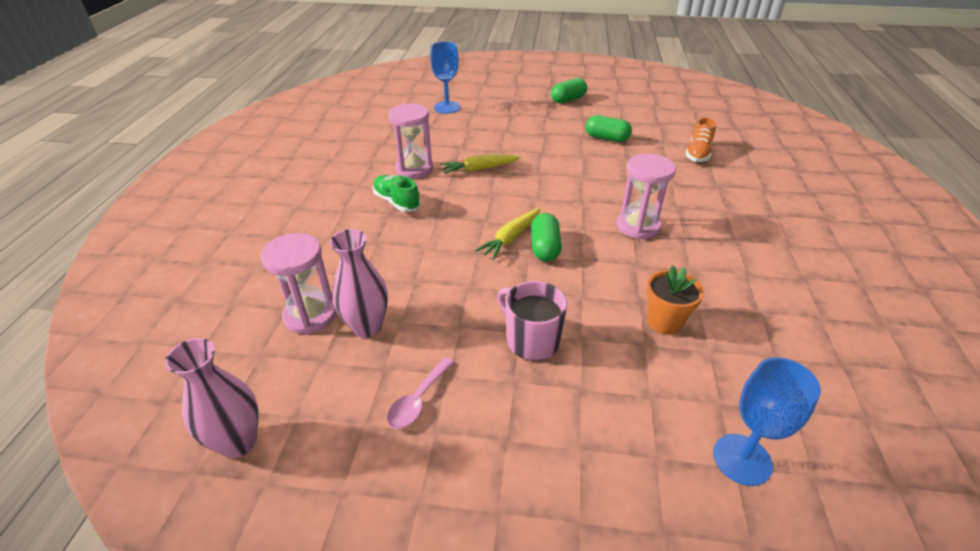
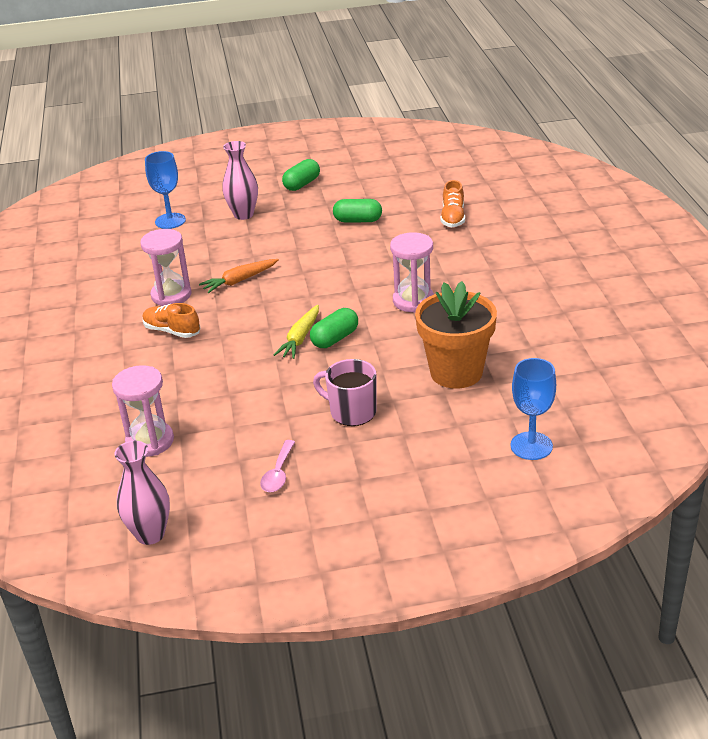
camera: 15 degrees left, 5 degrees down
(367, 327) = (206, 437): pink vase -> pink vase (243, 214)
(396, 202) = (172, 331): green shoe -> orange shoe
(479, 169) = (239, 281): yellow carrot -> orange carrot
(545, 248) = (335, 339): green capsule -> green capsule turned 60 degrees clockwise
(664, 322) = (456, 372): orange flower pot -> orange flower pot, size x1.77

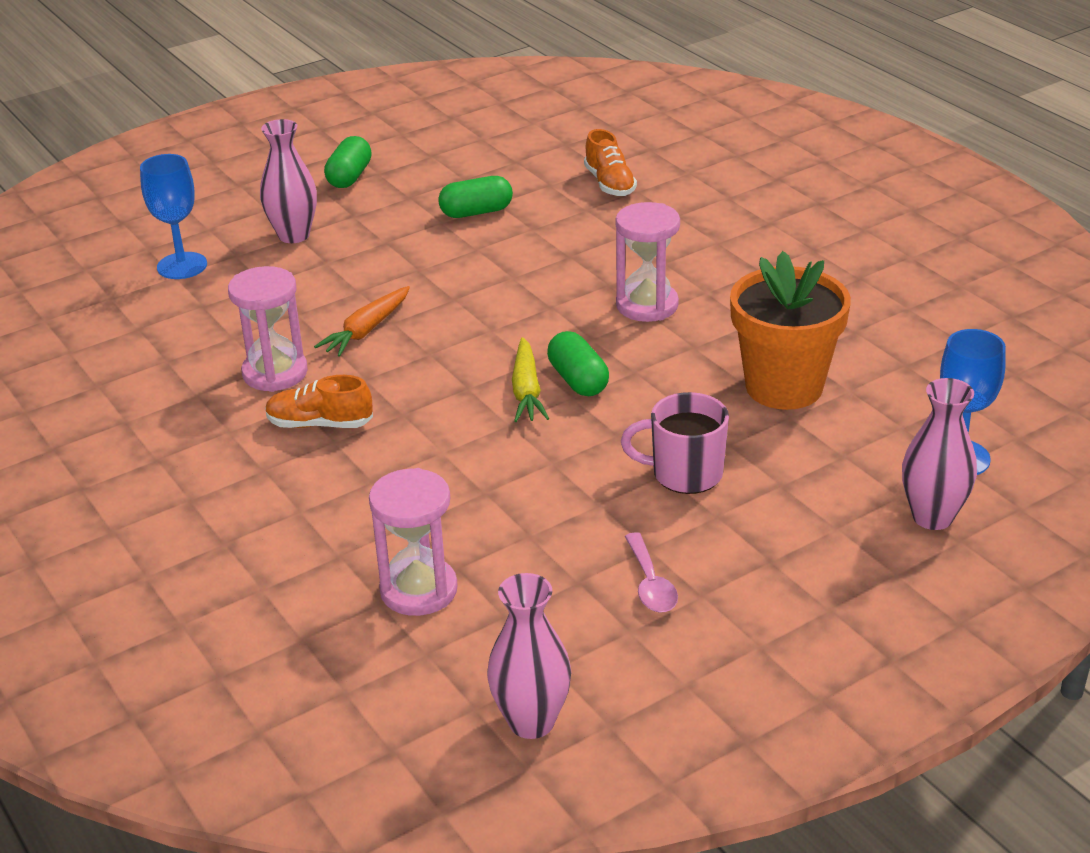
camera: 25 degrees left, 0 degrees up
(335, 339) = (578, 380): green capsule -> green capsule turned 45 degrees counterclockwise
(482, 479) = (932, 517): none -> pink vase

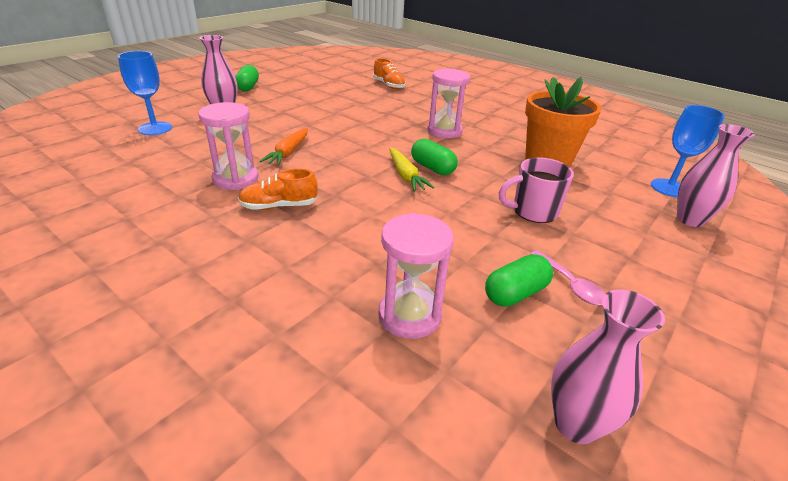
camera: 20 degrees left, 0 degrees up
(476, 212) = (326, 98): green capsule -> green capsule (515, 293)

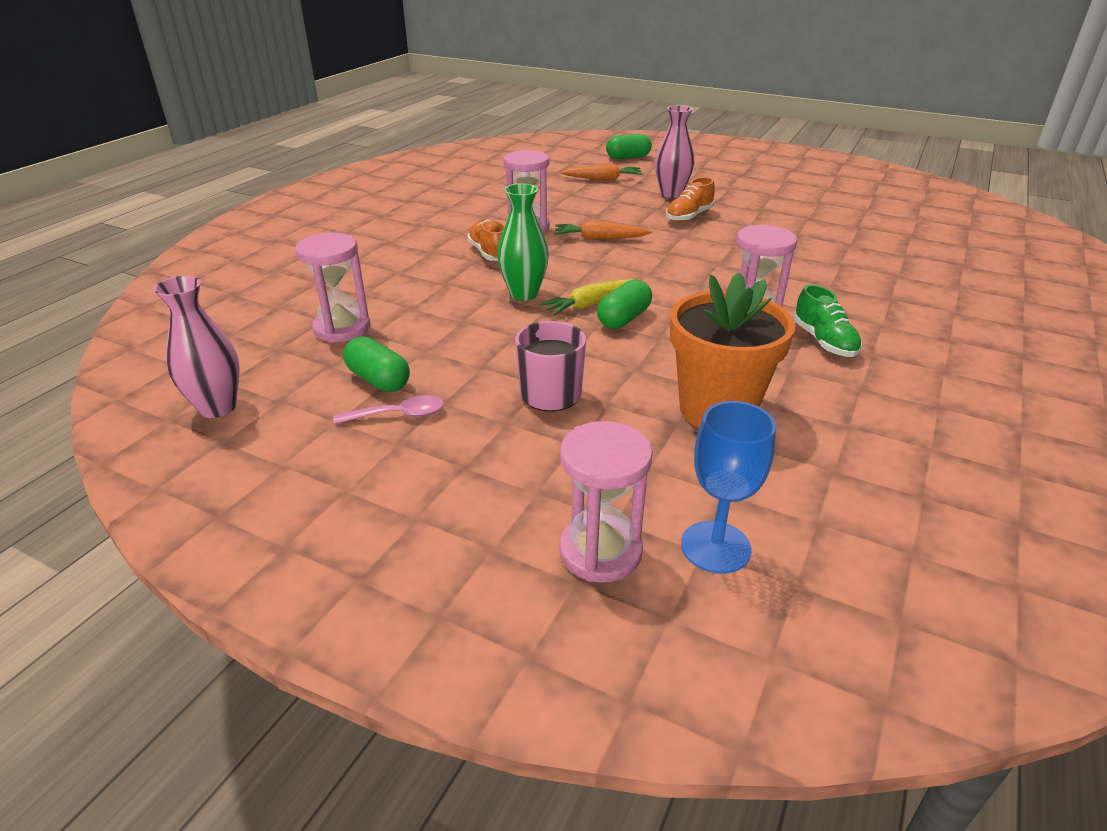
camera: 80 degrees right, 0 degrees up
(155, 128) = (603, 179): blue goblet -> orange carrot
(248, 87) = (755, 189): green capsule -> green capsule (628, 157)
(375, 200) = (524, 294): none -> green vase
(389, 85) = (888, 263): orange shoe -> orange shoe (689, 216)
(475, 121) = (824, 341): none -> green shoe
(570, 284) = (399, 415): pink spoon -> pink spoon turned 150 degrees counterclockwise
(690, 220) = (600, 551): pink vase -> pink hourglass

